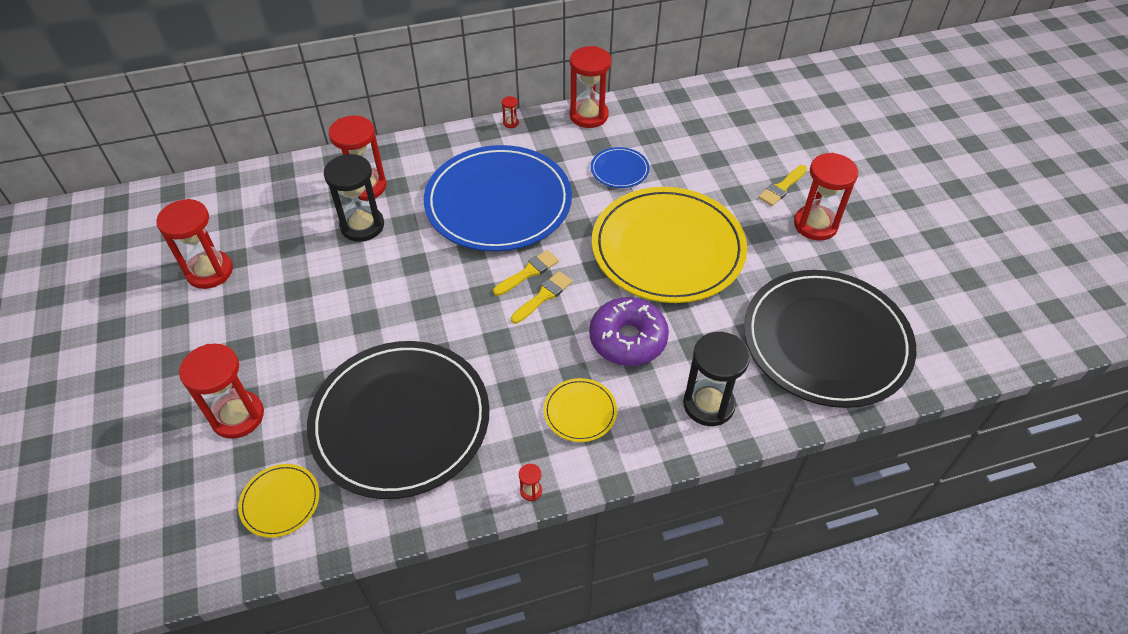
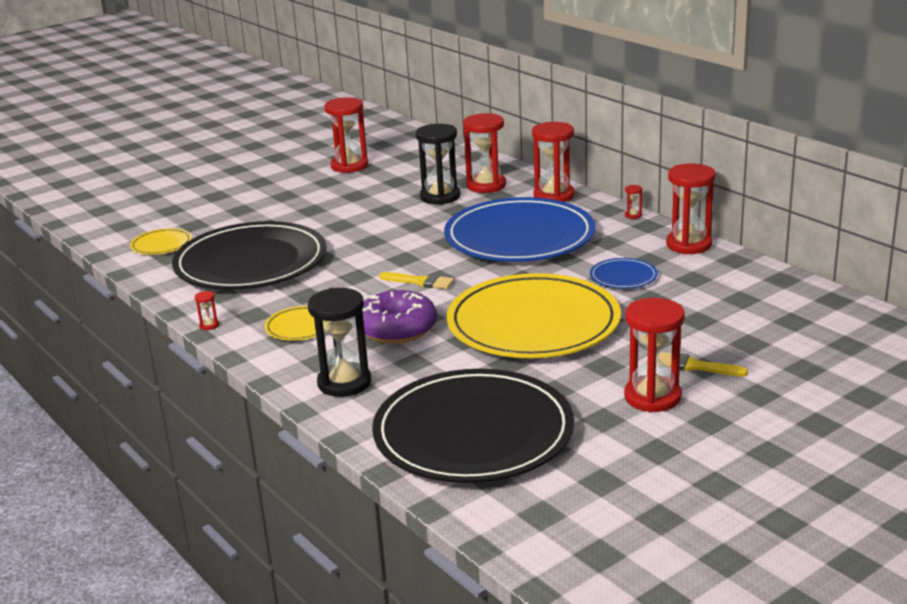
camera: 70 degrees right, 25 degrees down
(237, 416) = (225, 212): red hourglass -> red hourglass (554, 195)
(528, 272) = (443, 269): yellow brush -> none

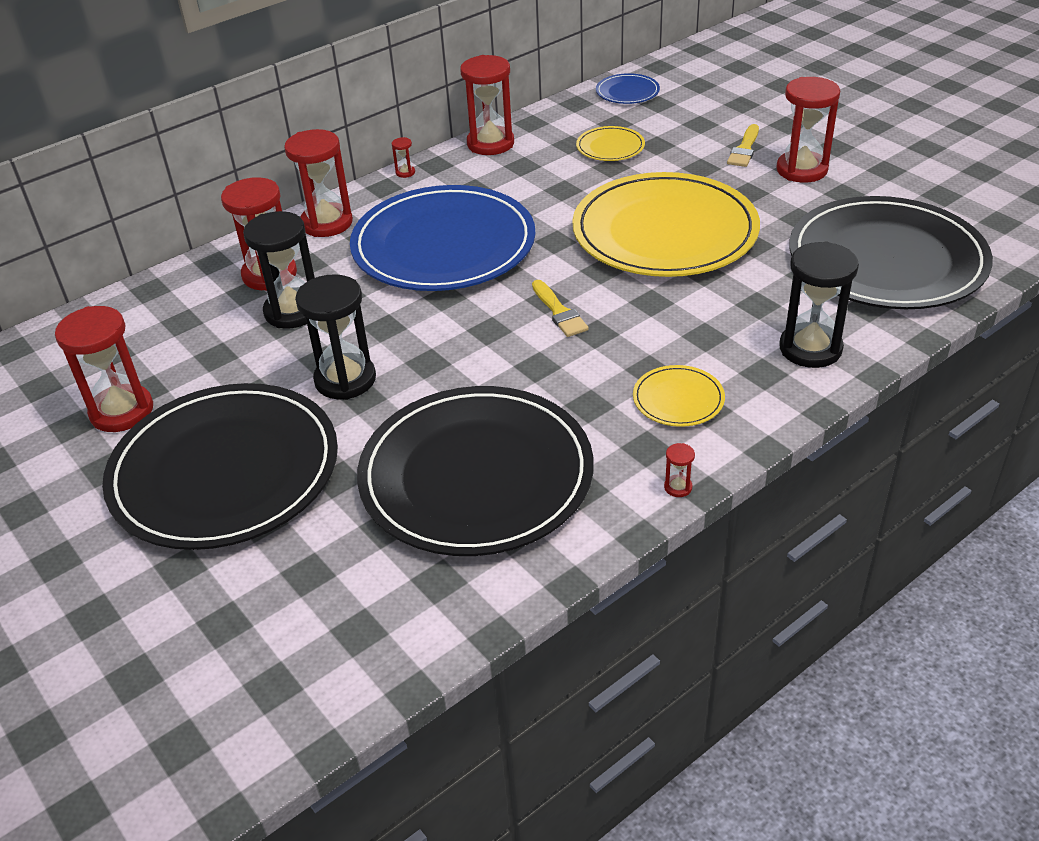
camera: 90 degrees left, 15 degrees up
(161, 244) = (382, 603): yellow plate -> yellow plate (610, 147)
(286, 196) = (225, 471): none -> black plate
(360, 218) = (345, 379): none -> black hourglass
(397, 329) = (682, 320): purple donut -> none
(420, 282) = (559, 312): yellow brush -> yellow brush turned 135 degrees clockwise
(623, 276) = (560, 180): blue plate -> blue plate (627, 92)

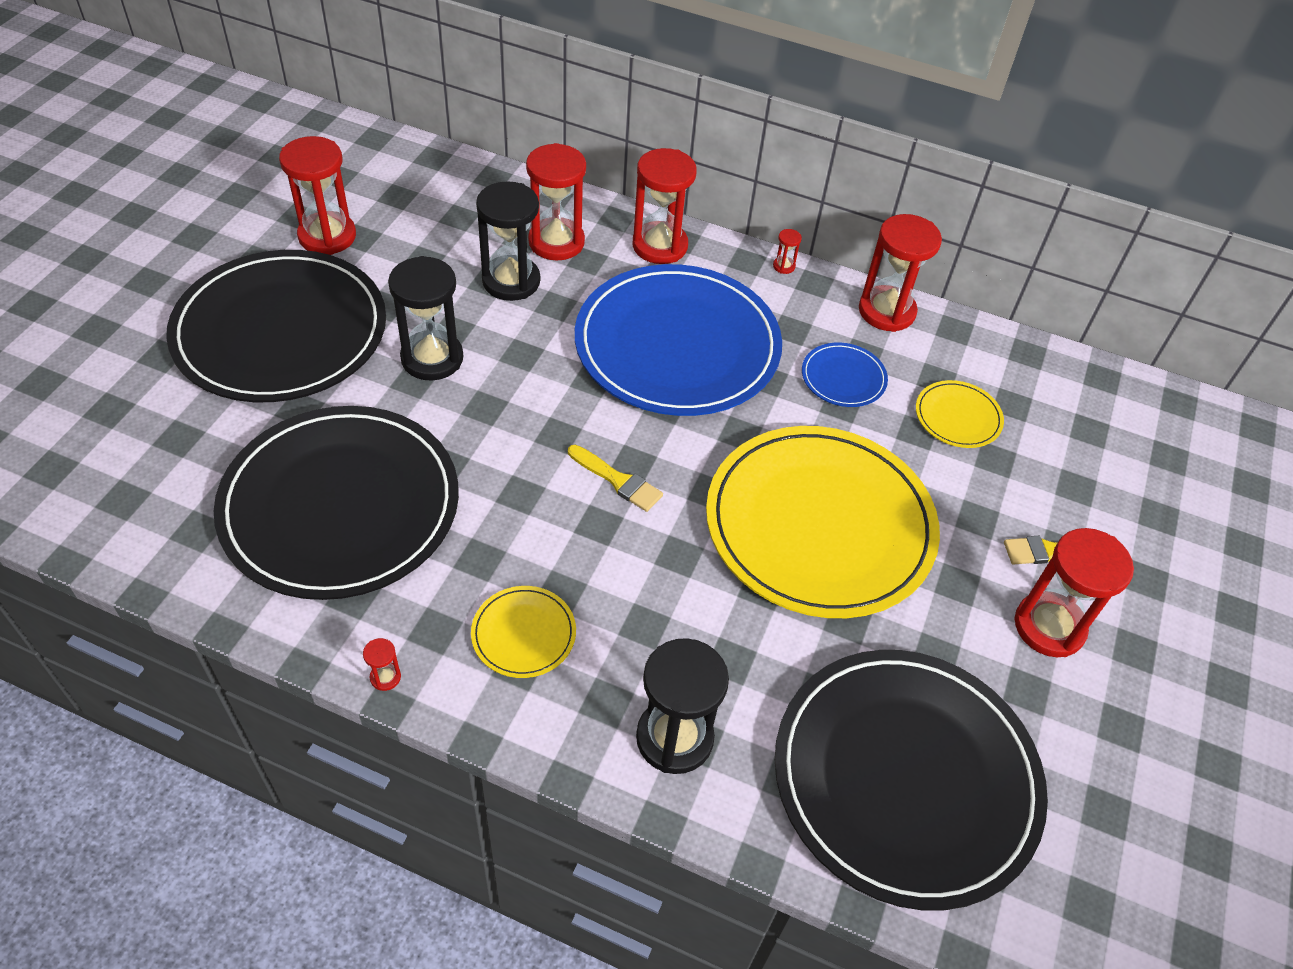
camera: 55 degrees right, 10 degrees up
(559, 312) = (617, 480): yellow brush -> yellow brush turned 90 degrees counterclockwise
(627, 92) = (1092, 392): blue plate -> blue plate (843, 377)

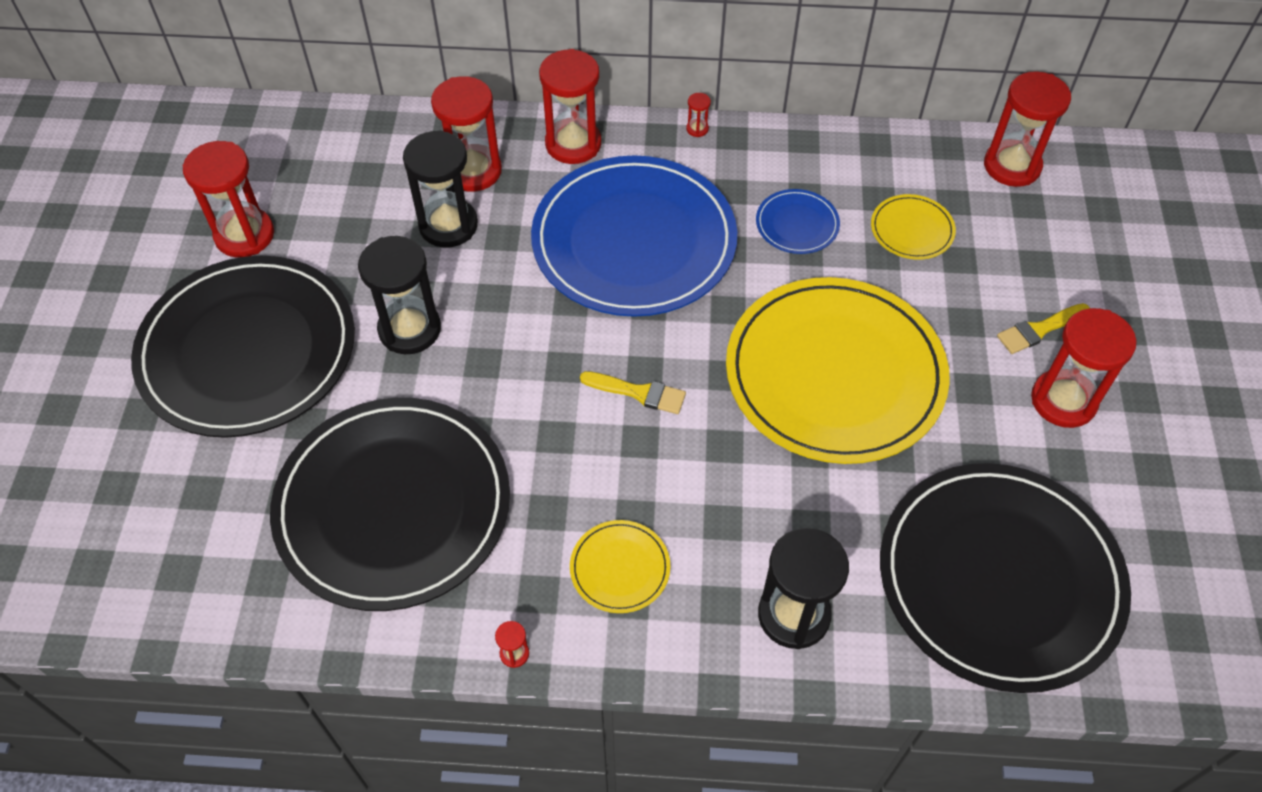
camera: 15 degrees left, 5 degrees up
(886, 311) = (808, 145): red hourglass -> red hourglass (1012, 166)

